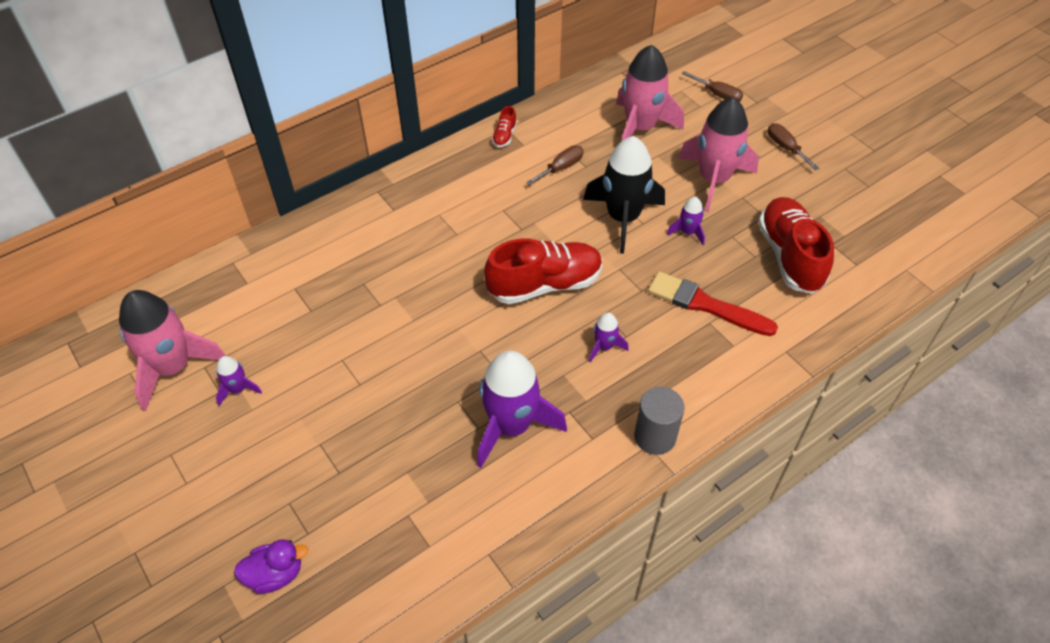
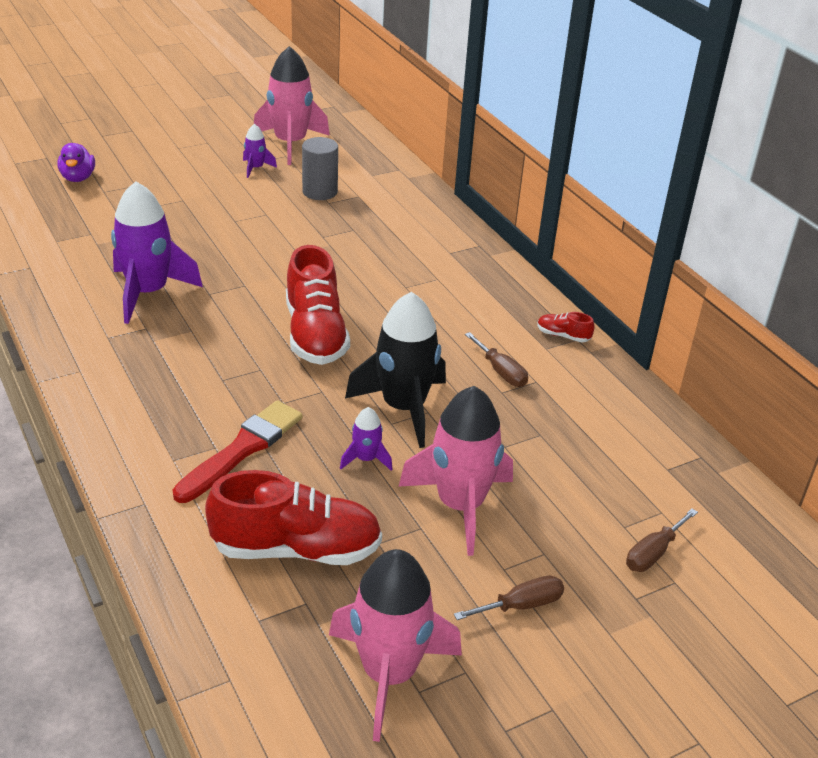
camera: 95 degrees right, 15 degrees down
(604, 347) = (214, 362): purple rocket -> none
(640, 128) = (574, 453): pink rocket -> pink rocket (388, 673)
(655, 436) = (86, 376): grey cylinder -> grey cylinder (320, 192)

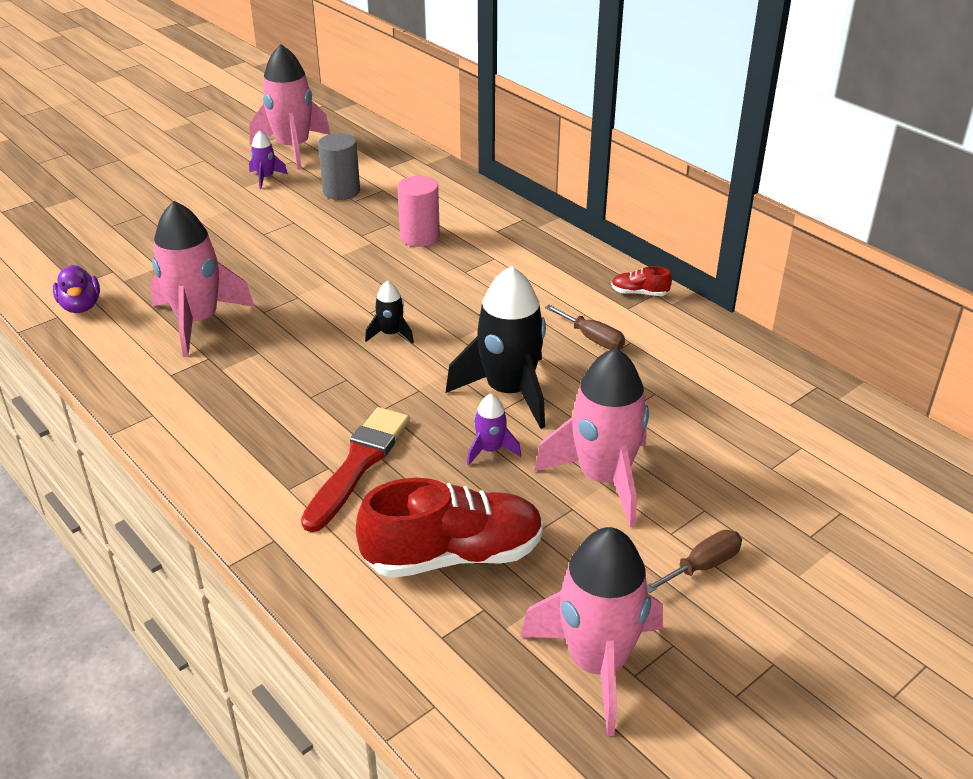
camera: 10 degrees left, 0 degrees up
(78, 178) = (78, 216): purple duck -> purple duck (81, 306)
(148, 292) = (198, 321): purple rocket -> pink rocket
(315, 334) = (390, 334): red shoe -> black rocket
(376, 247) = (420, 237): none -> pink cylinder
(653, 553) = (809, 488): brown screwdriver -> none

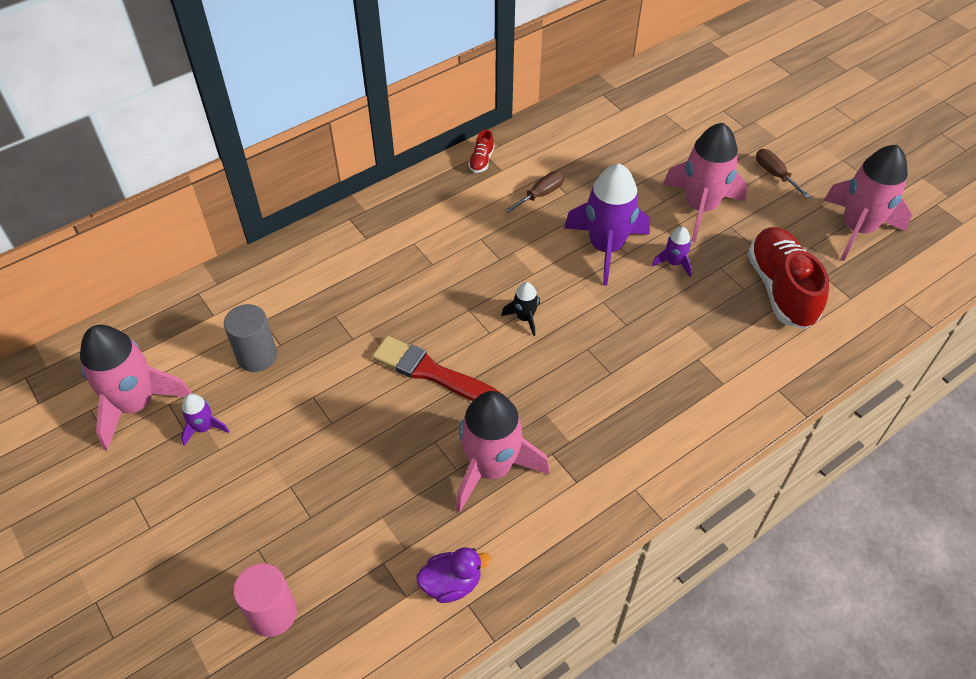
camera: 85 degrees left, 15 degrees up
(358, 464) = (693, 340): red brush -> red brush (432, 373)
(420, 237) = (366, 293): pink cylinder -> pink cylinder (272, 613)
(509, 391) = (605, 247): black rocket -> purple rocket

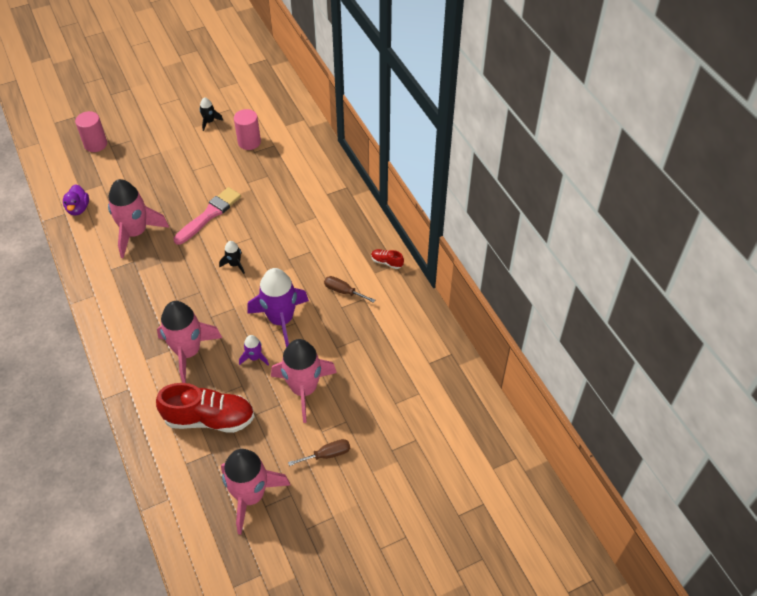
camera: 100 degrees right, 0 degrees up
(136, 404) = (234, 97): pink rocket -> pink rocket (188, 352)
(204, 428) = (209, 122): purple rocket -> black rocket
(257, 356) = (249, 142): grey cylinder -> pink cylinder
(432, 373) = (209, 215): red brush -> pink brush
(541, 194) = (343, 291): brown screwdriver -> brown screwdriver turned 150 degrees clockwise

